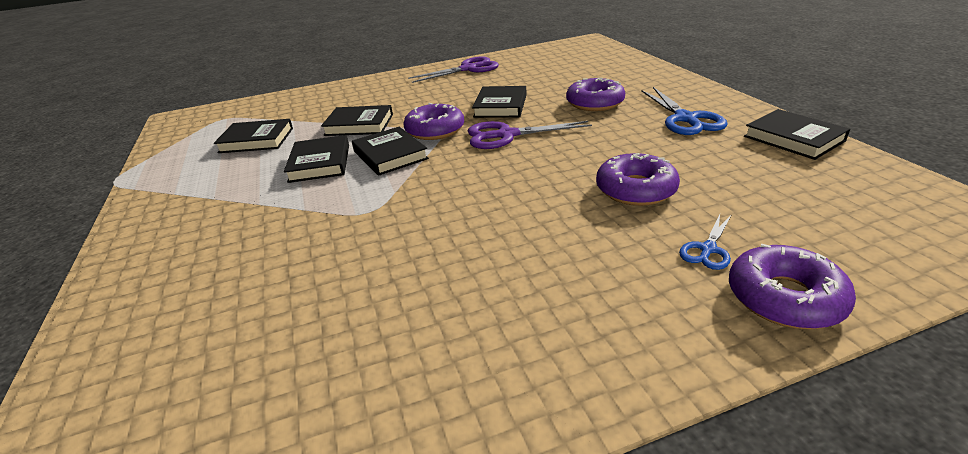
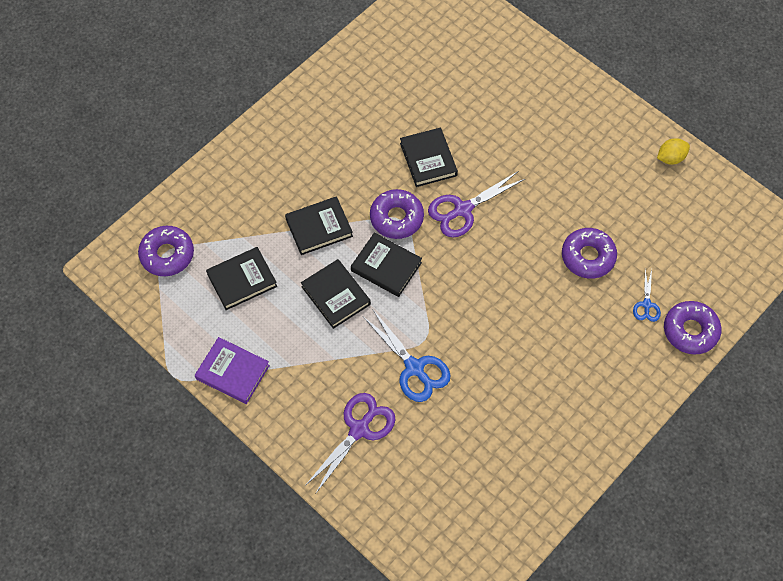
camera: 30 degrees left, 30 degrees up
(159, 190) = (232, 372): none -> purple book
(468, 69) = (345, 83): purple scissors -> purple scissors (359, 429)
(595, 103) = (508, 133): purple donut -> purple donut (167, 254)
(685, 119) = (590, 145): blue scissors -> blue scissors (414, 368)
(793, 138) = (670, 158): black book -> yellow lemon

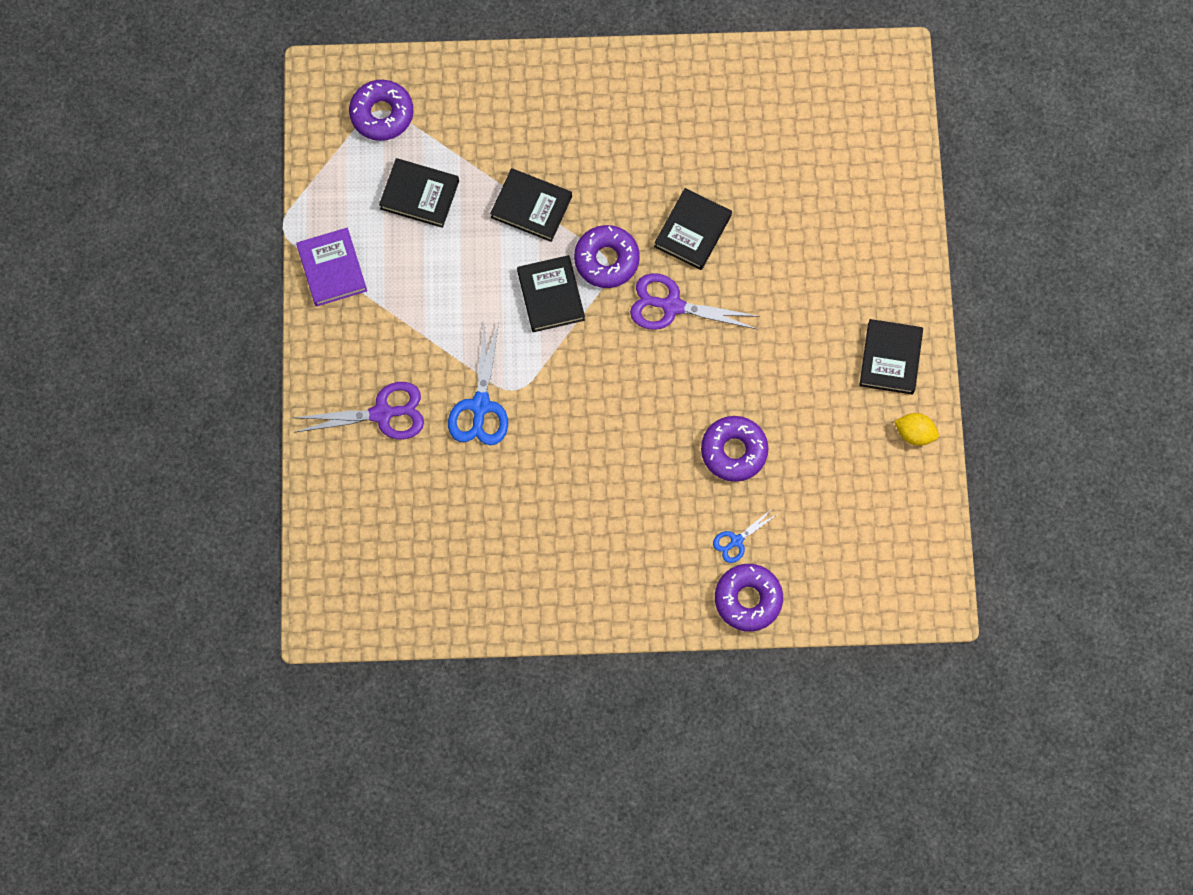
camera: 45 degrees right, 10 degrees up
(336, 295) = (482, 281): black book -> black book (890, 358)

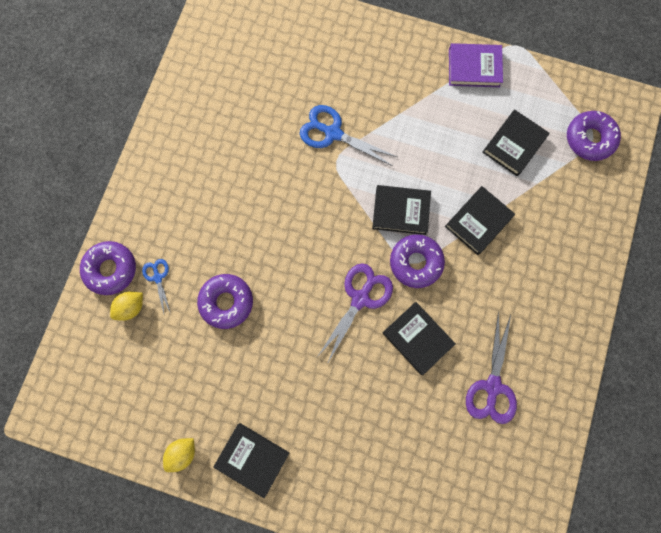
camera: 110 degrees right, 5 degrees up
(382, 414) = (352, 67): purple scissors -> purple scissors (492, 386)
(782, 556) = (131, 307): none -> yellow lemon

